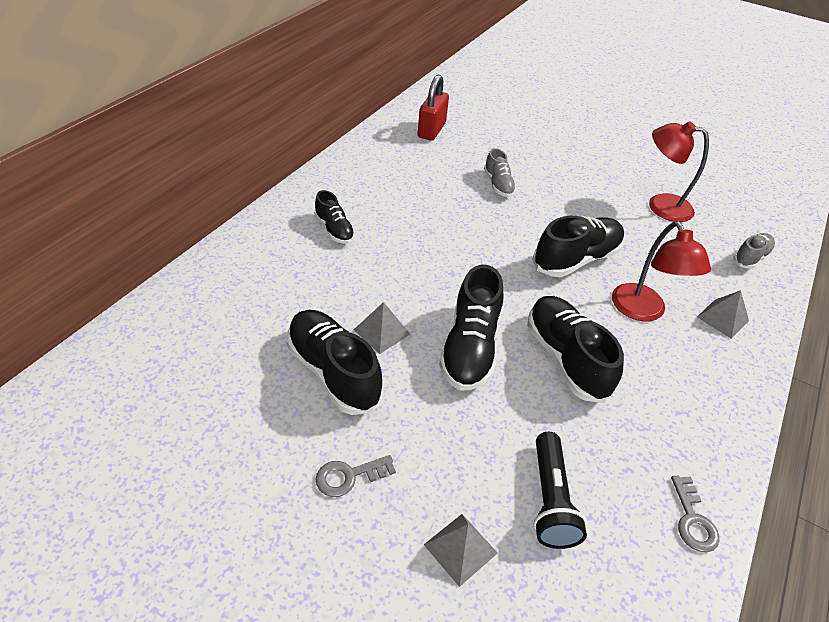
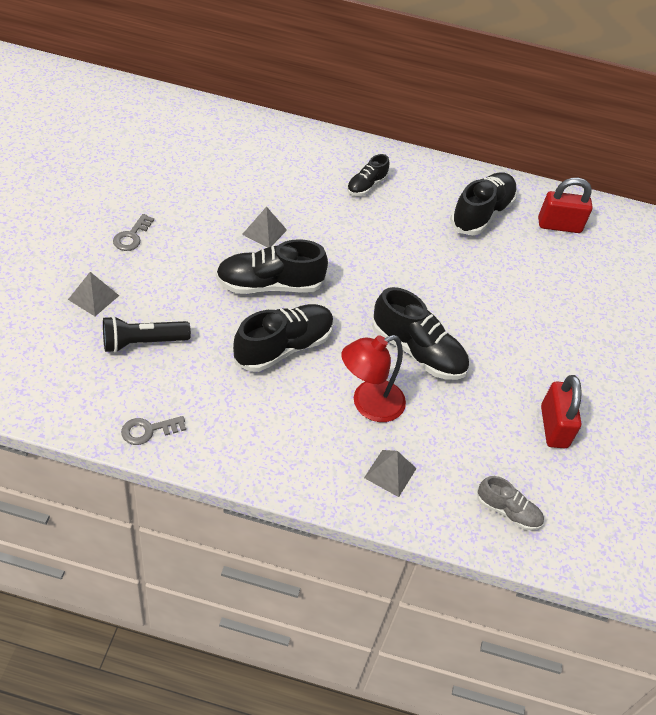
camera: 70 degrees right, 5 degrees up
(333, 372) = (215, 213): black shoe -> black shoe (481, 214)
(349, 476) = (132, 236): grey key -> grey key turned 120 degrees counterclockwise
(498, 184) = (500, 285): grey shoe -> none
(660, 205) = (554, 427): red lamp -> red padlock

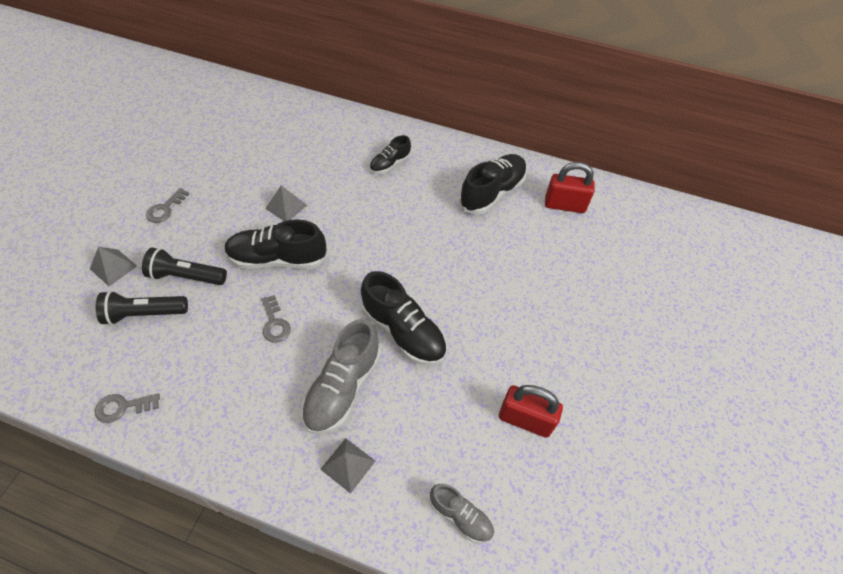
camera: 10 degrees right, 5 degrees up
(176, 304) = (186, 276): none -> black flashlight
(283, 347) = (275, 323): black shoe -> grey key
(368, 405) = (343, 387): red lamp -> grey shoe
(554, 427) = (525, 419): red padlock -> red padlock turned 75 degrees counterclockwise

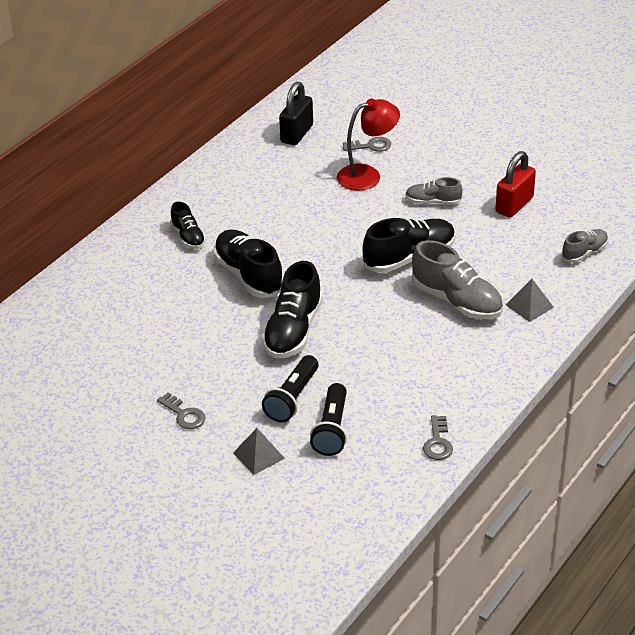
camera: 70 degrees left, 15 degrees down
(275, 323) = (373, 338): grey key -> grey key (370, 146)
(286, 207) = (221, 319): grey pyramid -> none
(492, 193) = (261, 175): black shoe -> black shoe (249, 275)
(502, 336) = (433, 202): none -> grey shoe
(524, 271) = (367, 175): none -> red lamp
(564, 205) = (297, 134): red padlock -> black padlock

